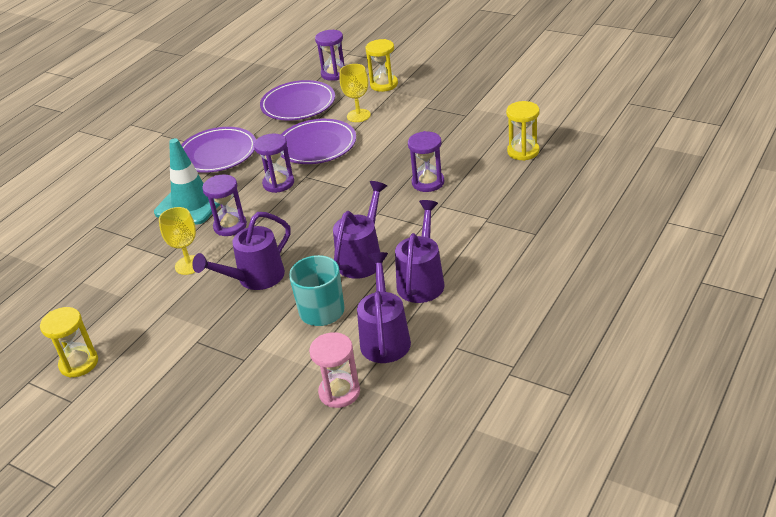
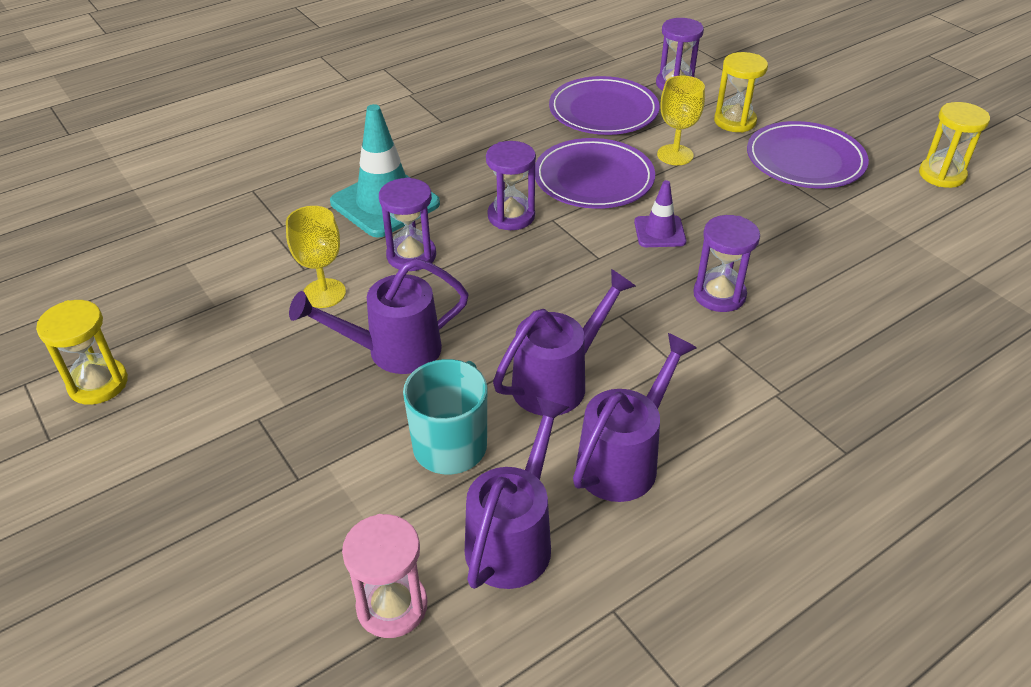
camera: 20 degrees right, 5 degrees up
(217, 153) = (460, 144): purple plate -> purple plate (805, 160)
(374, 161) = (659, 232): none -> purple traffic cone
(523, 151) = (892, 299): yellow hourglass -> yellow hourglass (942, 175)

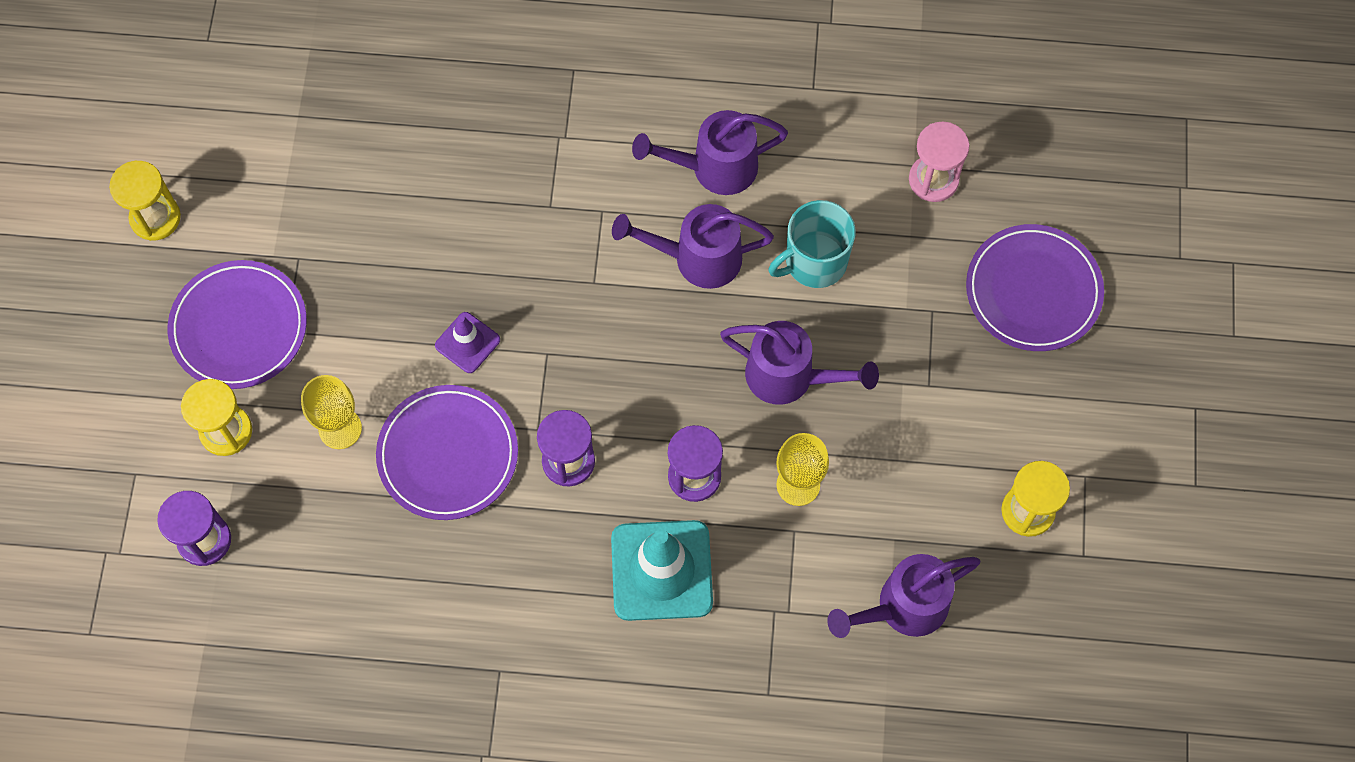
camera: 140 degrees left, 25 degrees up
(514, 537) = (830, 168): purple watering can -> purple watering can (903, 607)
(603, 111) = (327, 553): purple plate -> purple plate (1033, 291)
(719, 295) = (500, 243): purple hourglass -> none

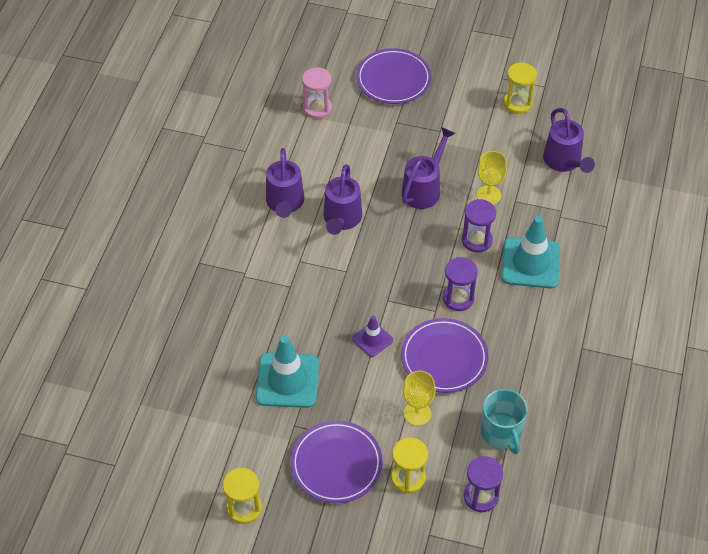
camera: 80 degrees left, 15 degrees down
(375, 234) = (287, 380): none -> turquoise traffic cone
(814, 262) = (356, 167): turquoise mug -> turquoise mug (501, 433)

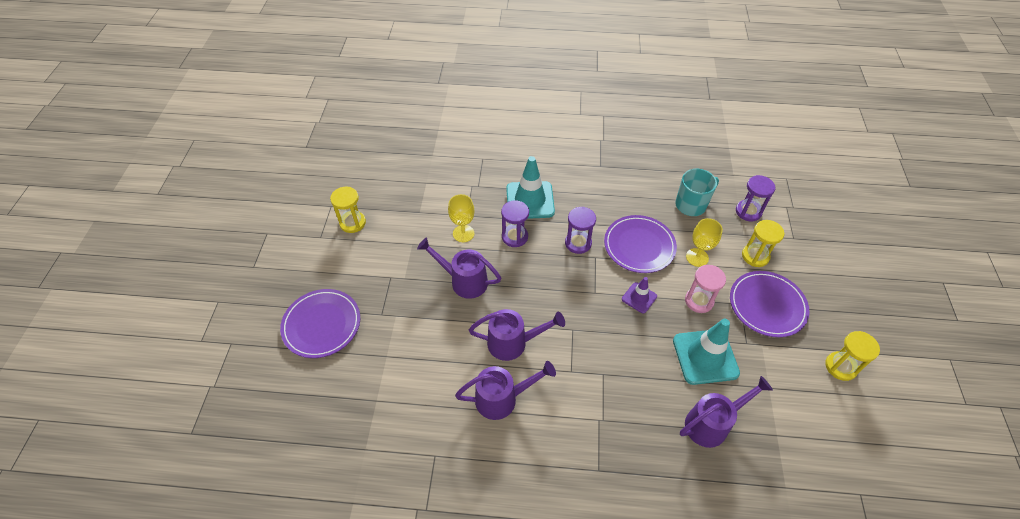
camera: 100 degrees left, 0 degrees up
(317, 108) = (366, 391): pink hourglass -> pink hourglass (699, 301)
(564, 162) = (419, 187): purple watering can -> purple watering can (712, 423)

